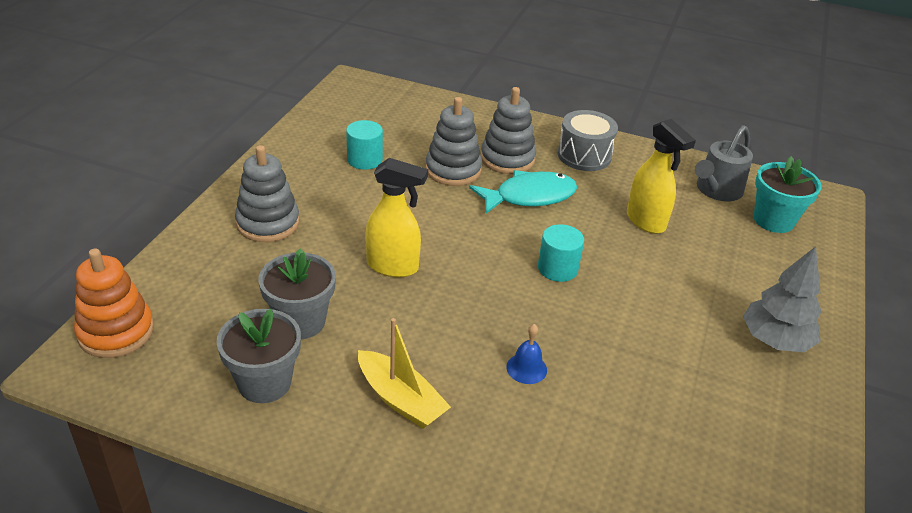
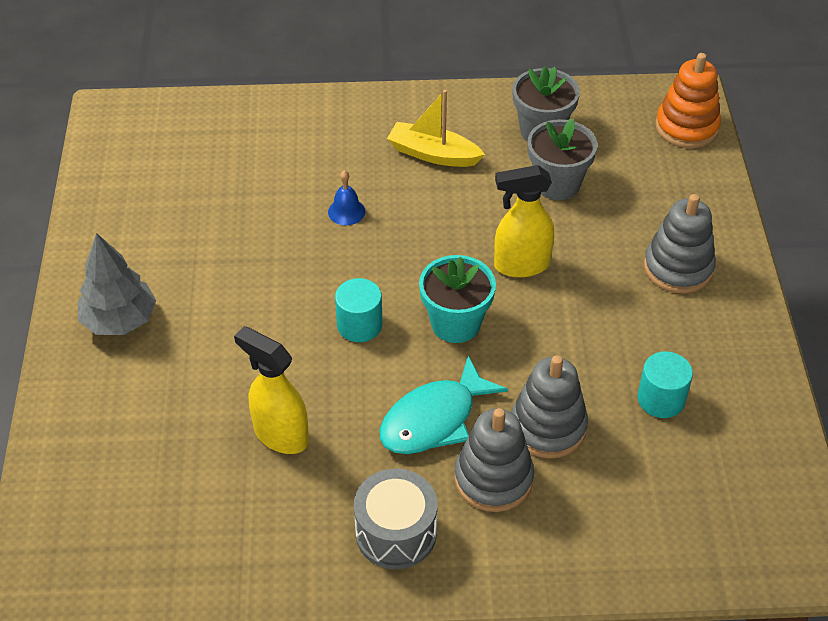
camera: 160 degrees right, 10 degrees up
(716, 190) = (196, 536): grey watering can -> none
(773, 220) = (116, 505): turquoise flower pot -> turquoise flower pot (455, 323)

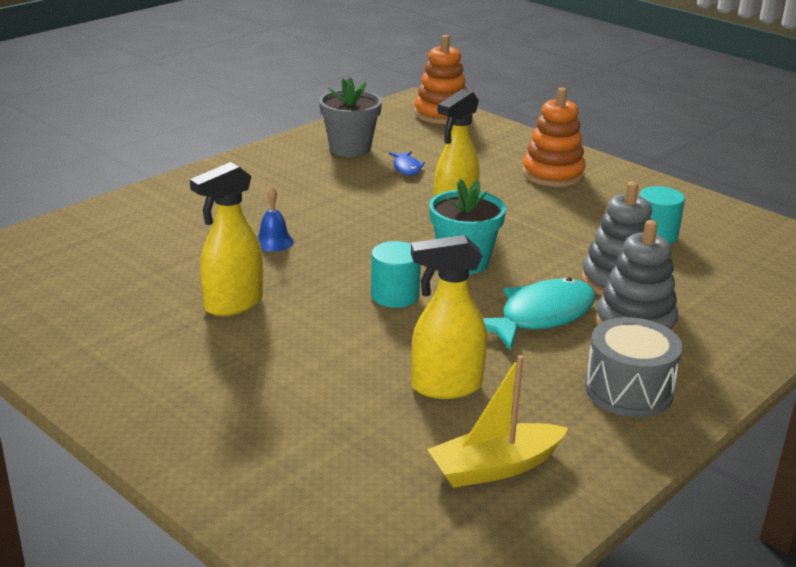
camera: 45 degrees left, 20 degrees down
(120, 320) = (174, 394): grey tree -> none
(244, 260) = (233, 304): none -> yellow spray bottle
(433, 154) = (290, 187): yellow boat -> yellow boat (495, 467)
(434, 419) = (540, 316): turquoise fish -> turquoise fish turned 135 degrees counterclockwise
(557, 184) = (407, 168): grey flower pot -> blue fish
(678, 268) = (553, 174): grey stacking toy -> orange stacking toy

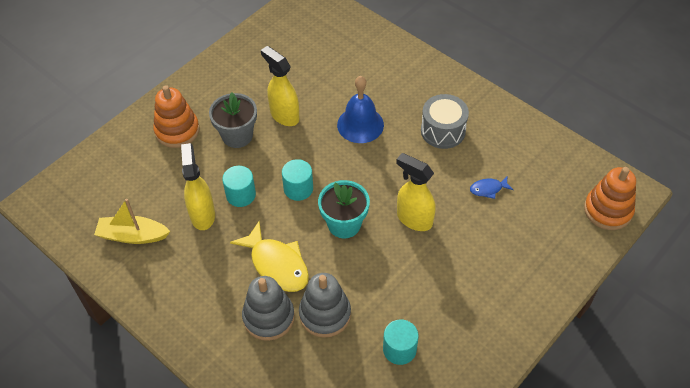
camera: 90 degrees right, 25 degrees up
(273, 242) = (360, 124): blue bell -> blue bell, size x1.88
(350, 148) = (516, 153): grey flower pot -> grey flower pot (237, 136)
(404, 348) = (241, 195): none -> turquoise cylinder
(495, 467) = (133, 236): yellow boat -> yellow boat turned 60 degrees counterclockwise
(540, 316) = (277, 264): turquoise fish -> yellow fish
(553, 174) = (499, 287): orange stacking toy -> orange stacking toy (177, 131)
(628, 390) = (196, 304): grey drum -> grey drum (443, 131)

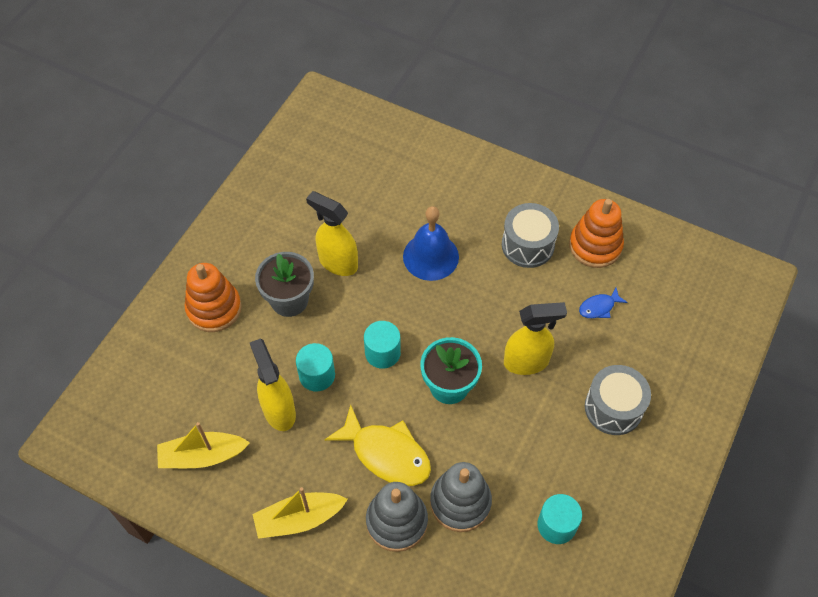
camera: 15 degrees left, 5 degrees up
(192, 298) = (299, 519): none -> yellow boat
(414, 219) = (526, 362): yellow spray bottle -> yellow spray bottle turned 150 degrees clockwise
(476, 269) = (613, 408): none -> grey drum
(607, 210) = (735, 305): orange stacking toy -> orange stacking toy (595, 246)

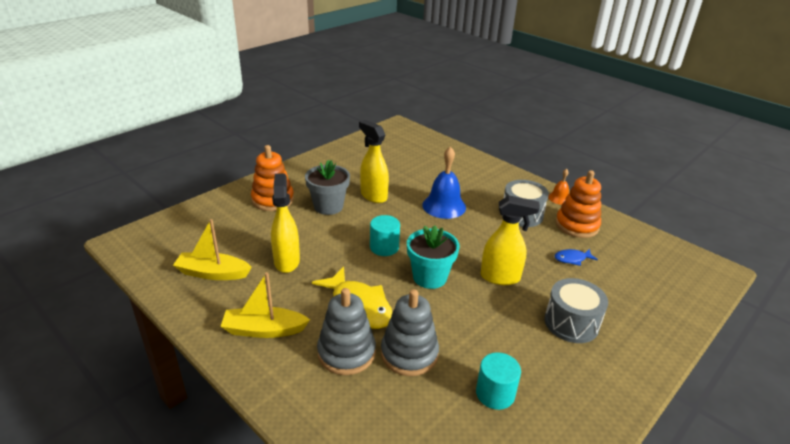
camera: 15 degrees right, 25 degrees down
(317, 375) = (327, 248): turquoise cylinder -> none
(566, 199) = (559, 198): none -> orange bell

